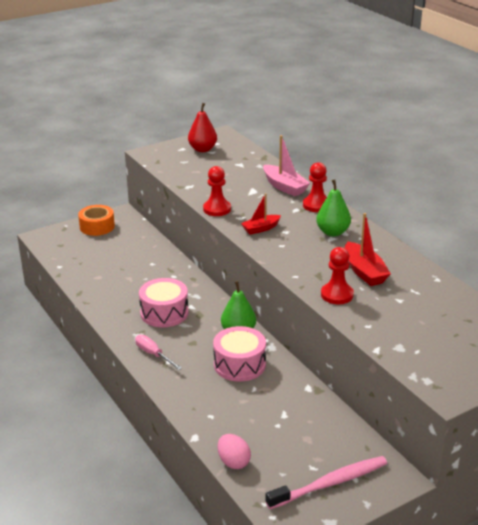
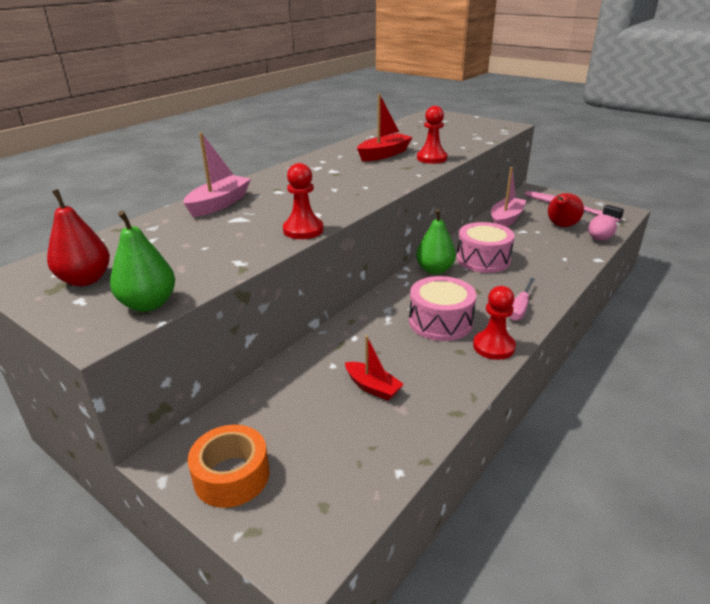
camera: 110 degrees left, 0 degrees up
(261, 229) = (337, 200): red boat -> red boat (372, 387)
(280, 449) = (561, 226): none -> red pear
(316, 205) = (262, 184): red pawn -> red pawn (493, 346)
(318, 414) = (506, 219): none -> pink boat
(332, 232) = (320, 171): green pear -> green pear (148, 304)

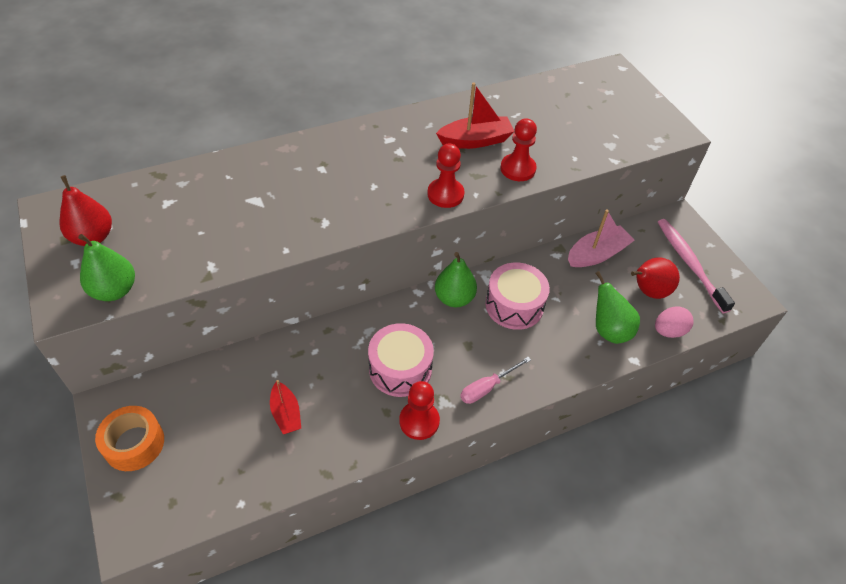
camera: 25 degrees right, 20 degrees up
(219, 204) = (257, 169): pink boat -> none
(303, 230) = (294, 243): red pawn -> red pawn (445, 194)
(562, 251) = (609, 330): none -> green pear

